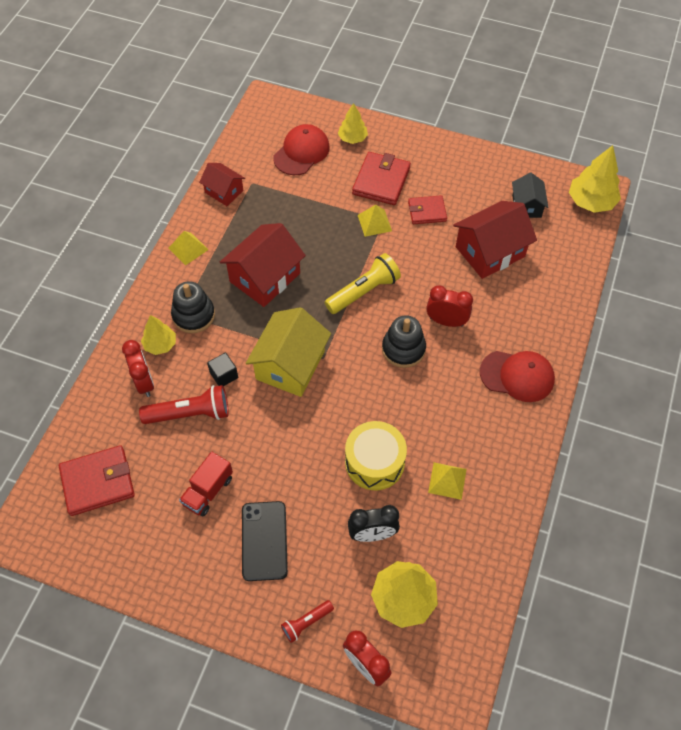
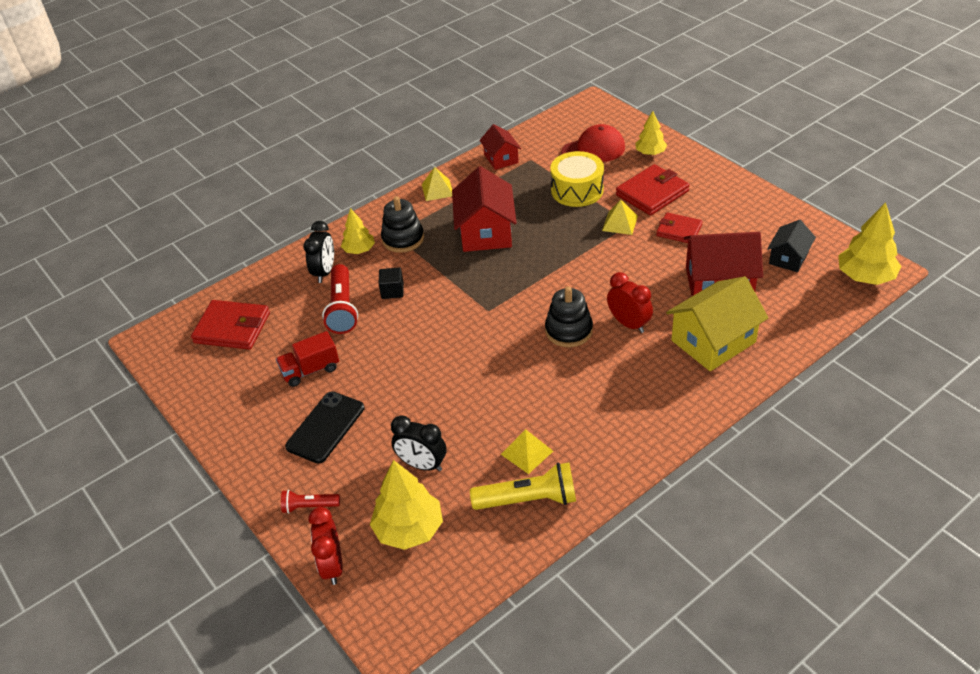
camera: 35 degrees right, 15 degrees down
(144, 382) = (324, 272): red clock -> black clock
(190, 414) = (342, 308): red flashlight -> red flashlight turned 60 degrees clockwise
(265, 277) = (485, 232): red house -> red house turned 75 degrees counterclockwise
(290, 365) = (455, 304): yellow house -> yellow house (713, 341)
(364, 291) = (567, 273): yellow flashlight -> yellow flashlight (529, 500)
(374, 462) = (470, 409): yellow drum -> yellow drum (577, 190)
(517, 376) = (666, 395): red cap -> none

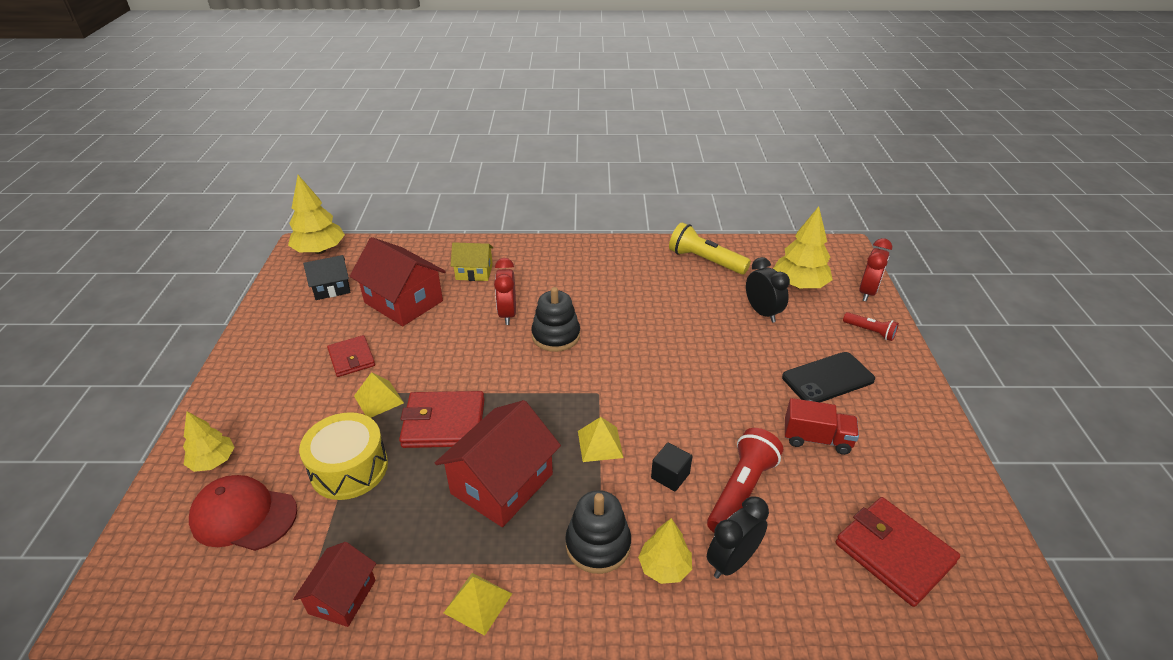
camera: 145 degrees left, 5 degrees down
(527, 452) = (680, 282): yellow pyramid -> yellow pyramid (600, 444)
(652, 193) = (301, 410): red wallet -> red wallet (444, 423)
(713, 341) = (474, 272): yellow house -> yellow house, size x0.58

